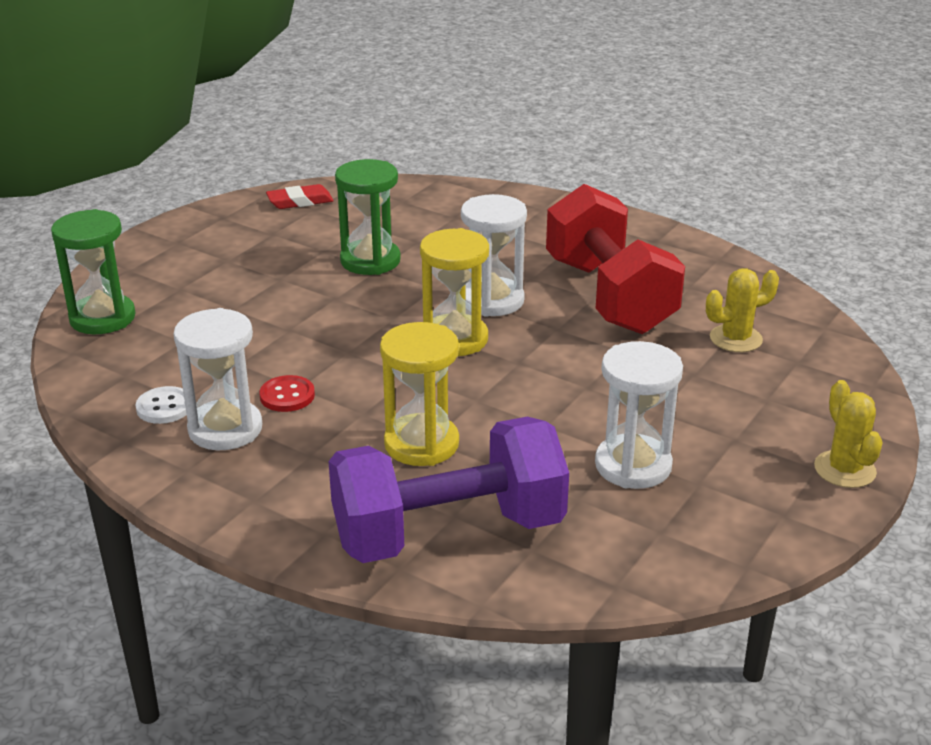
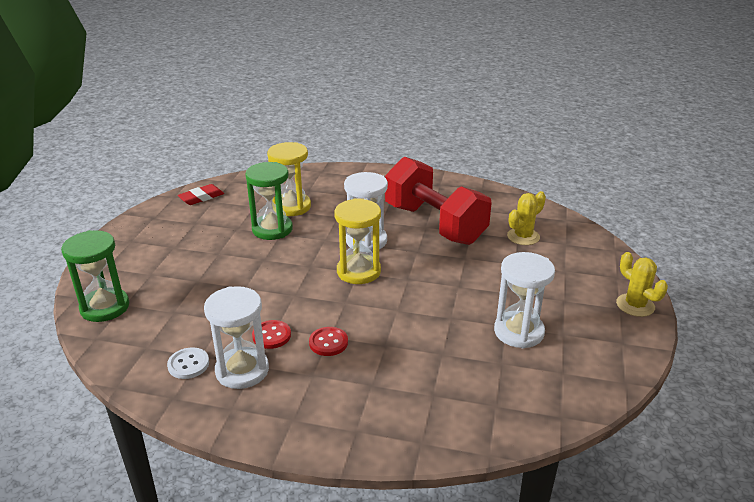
camera: 20 degrees left, 0 degrees up
(355, 420) = (328, 342): none -> red button
(421, 444) = (381, 349): yellow hourglass -> yellow hourglass (291, 207)
(448, 532) = (437, 408): purple dumbbell -> none

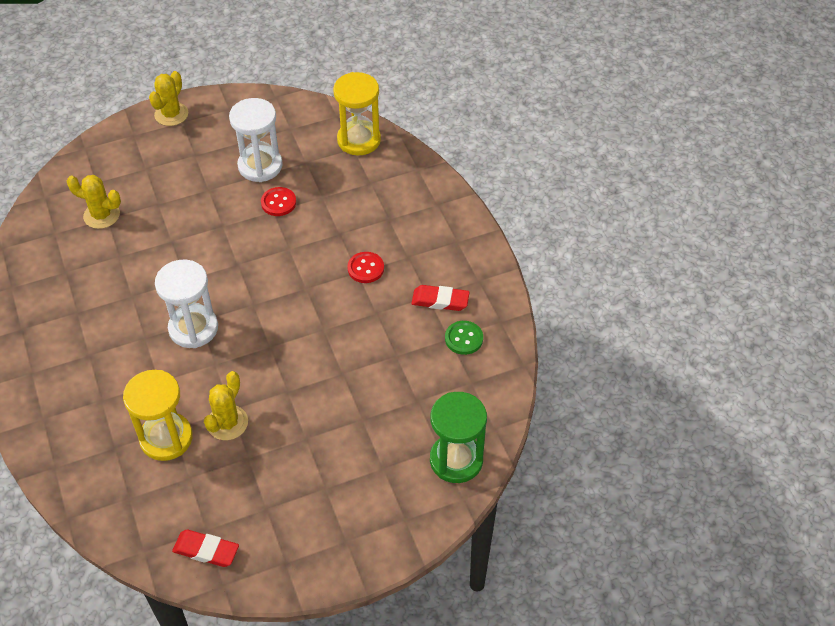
camera: 125 degrees left, 20 degrees up
(188, 364) = (464, 338): white button -> green button
(242, 370) = (440, 300): white hourglass -> red eraser
(271, 335) = (388, 309): red button -> red button (278, 203)
(272, 229) = (227, 423): green hourglass -> yellow cactus
(358, 271) = (252, 304): yellow hourglass -> yellow hourglass (359, 140)
(434, 224) = (121, 291): red dumbbell -> none

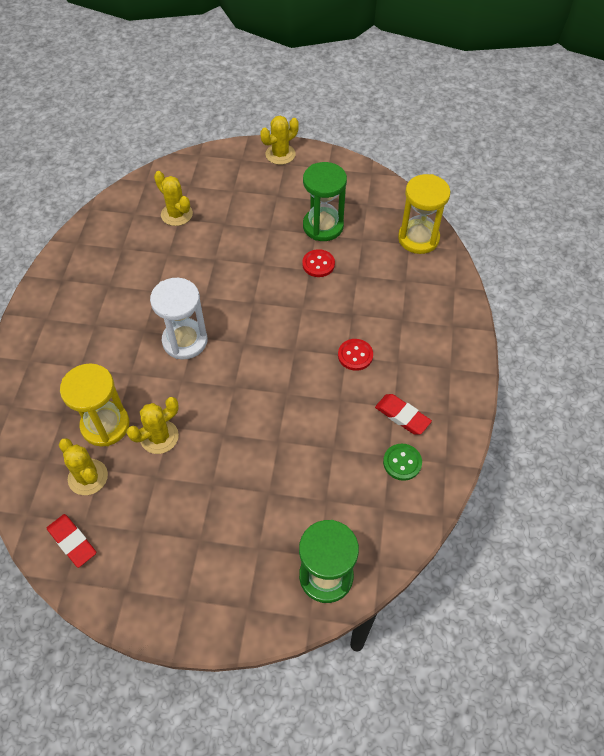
camera: 30 degrees right, 5 degrees up
(181, 490) = (88, 477): none -> yellow cactus
(260, 166) = (323, 226): white hourglass -> green hourglass

